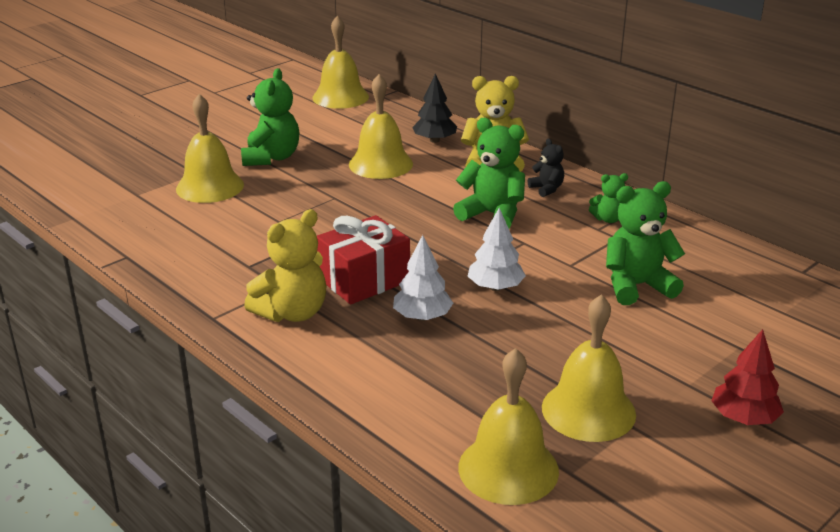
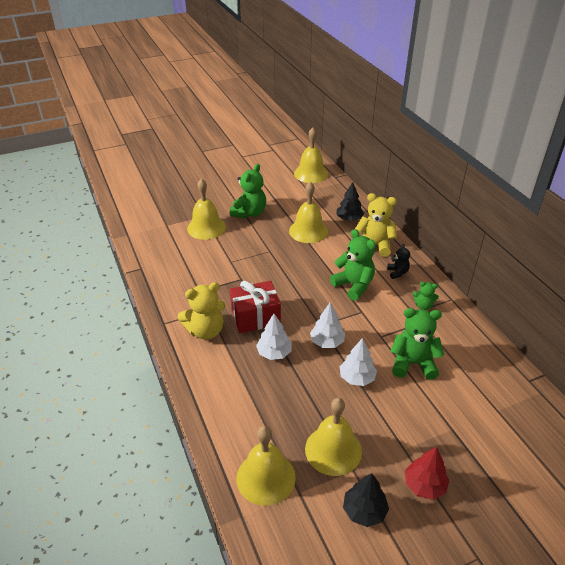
camera: 20 degrees right, 10 degrees up
(567, 319) = (357, 378): none -> white tree
(680, 469) = (364, 511): none -> black tree

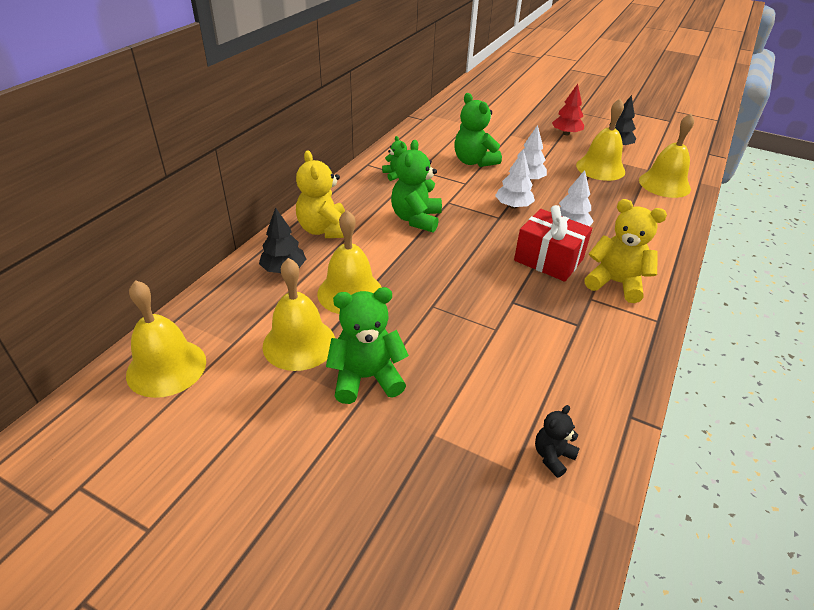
camera: 130 degrees left, 0 degrees up
(206, 227) = (459, 407): yellow bell -> yellow bell (299, 343)
(397, 273) = (361, 201): black teddy bear -> black teddy bear (552, 456)

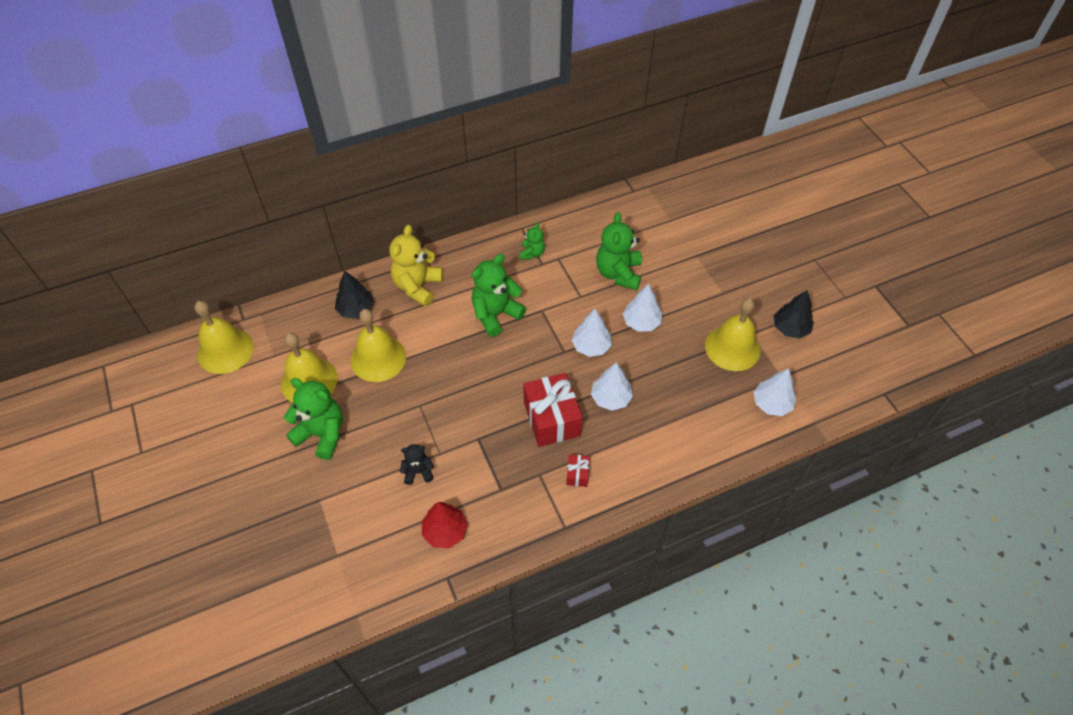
camera: 40 degrees right, 15 degrees up
(552, 456) = (368, 565): black teddy bear -> black teddy bear (418, 472)
(566, 133) = (757, 283): red tree -> red tree (445, 531)
(615, 283) = (577, 474): yellow teddy bear -> red gift
(664, 184) = (771, 403): yellow bell -> white tree

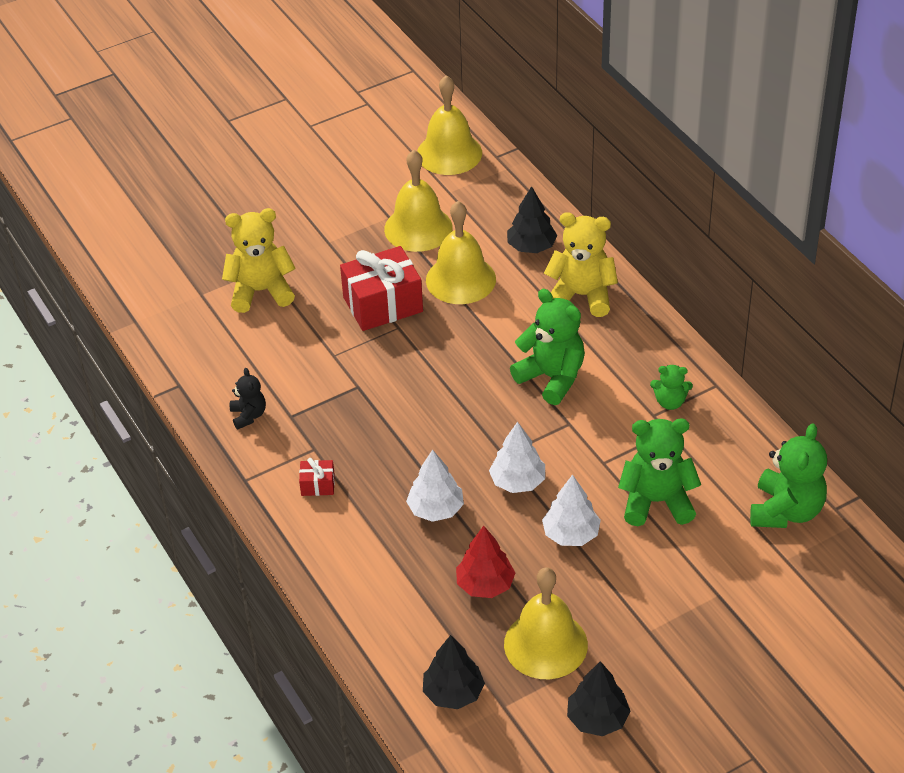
camera: 85 degrees right, 10 degrees down
(322, 434) = (348, 253): green teddy bear -> green teddy bear (786, 511)
(348, 505) = (261, 291): none -> yellow teddy bear
(418, 472) = (307, 341): black teddy bear -> black teddy bear (248, 415)
(445, 531) = (234, 375): red tree -> red tree (485, 584)
(552, 419) = (395, 452): red gift -> red gift (383, 304)
(771, 403) = (453, 693): white tree -> black tree

